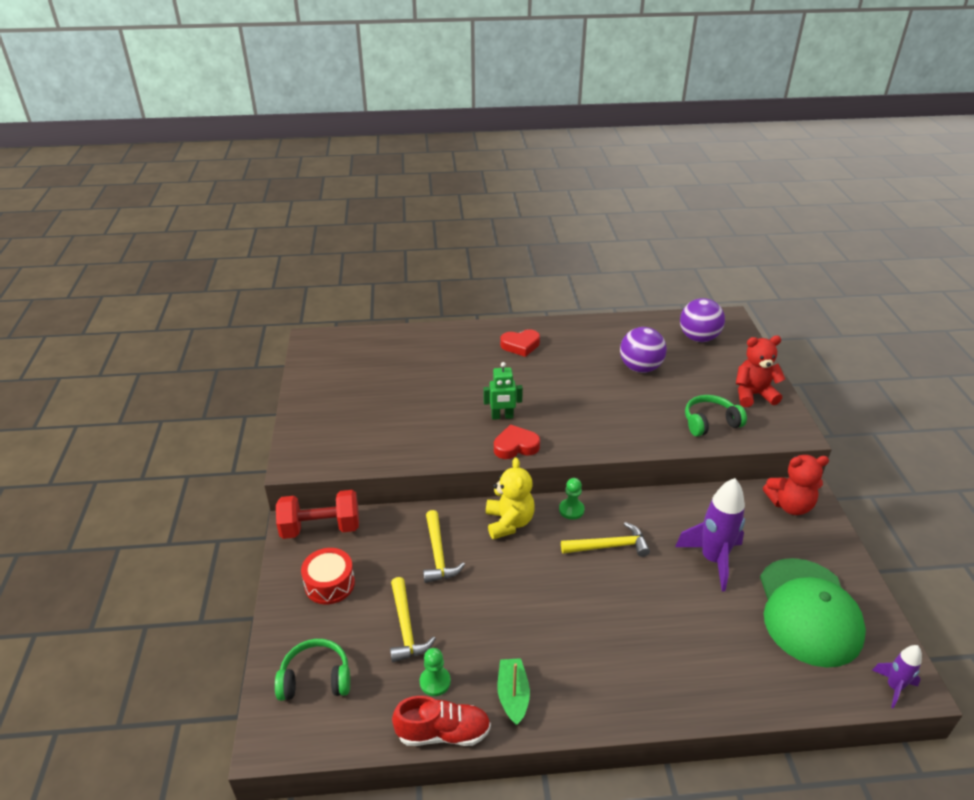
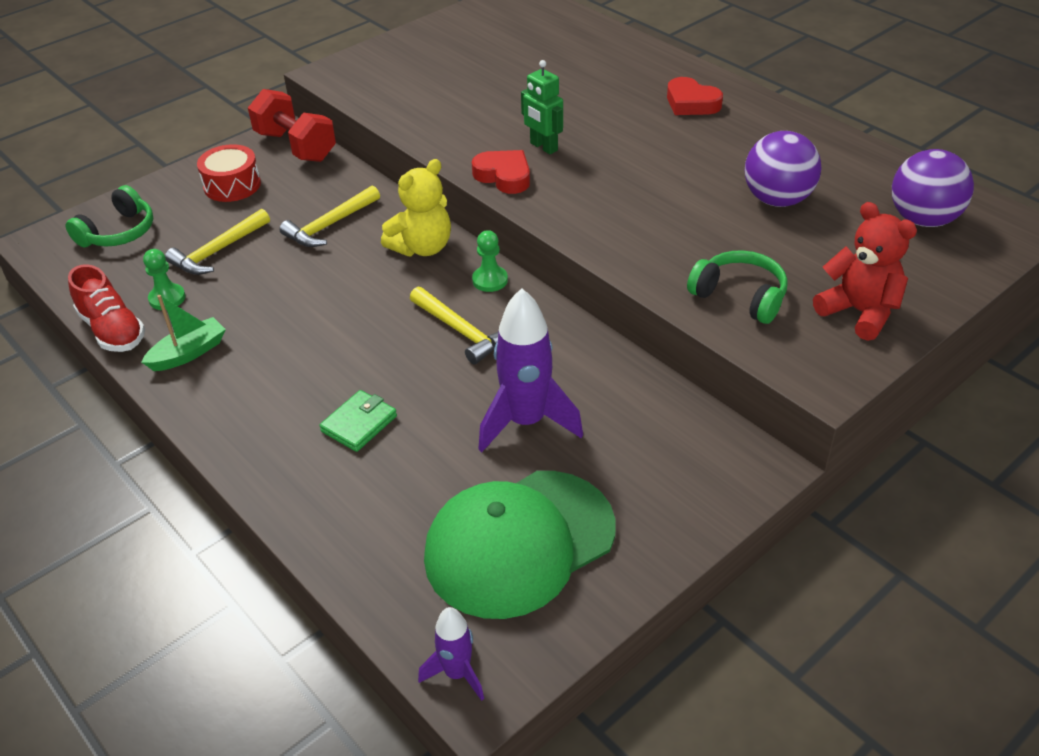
camera: 55 degrees right, 5 degrees up
(315, 679) = (118, 232): green headphones -> green headphones turned 75 degrees clockwise
(660, 635) = (359, 424): none -> green wallet
(790, 505) = (713, 458): red teddy bear -> none

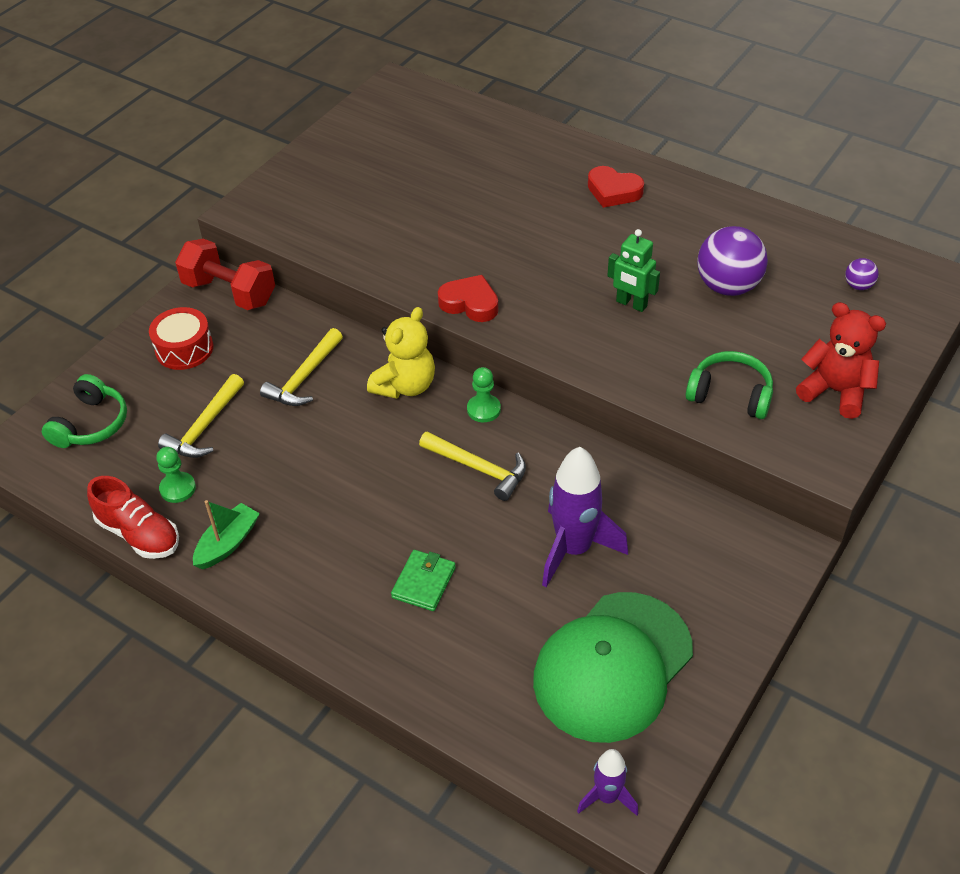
camera: 15 degrees left, 5 degrees up
(543, 147) = (494, 264): green robot -> green robot (631, 304)
(923, 219) = (858, 286): purple ball -> purple ball, size x0.47

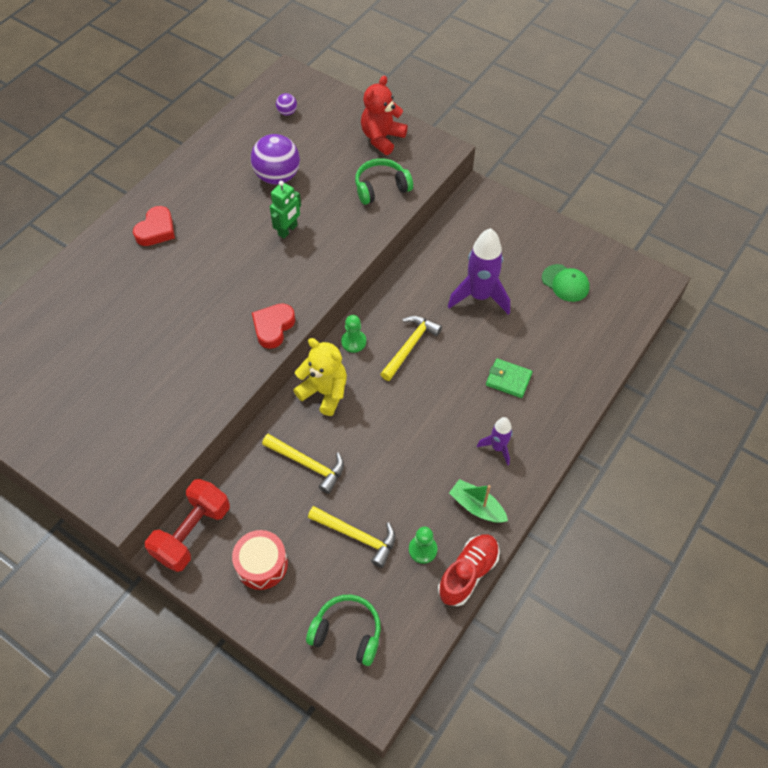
camera: 90 degrees left, 10 degrees up
(607, 797) = (649, 292): purple rocket -> purple rocket (497, 447)
(613, 666) = (565, 283): green cap -> green cap, size x0.47
(730, 394) = (381, 188): green headphones -> green headphones turned 45 degrees clockwise

